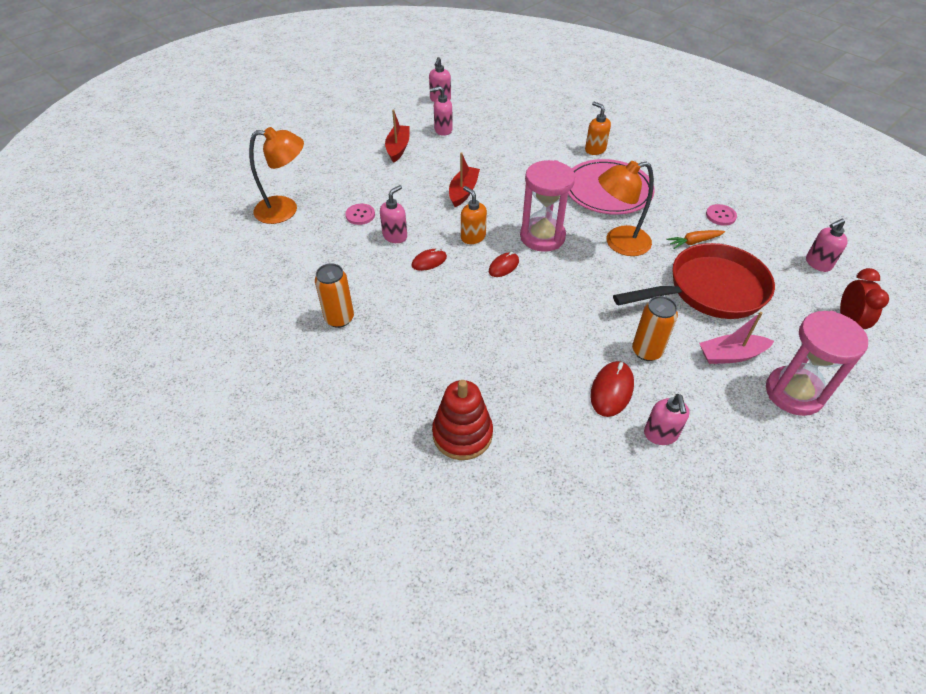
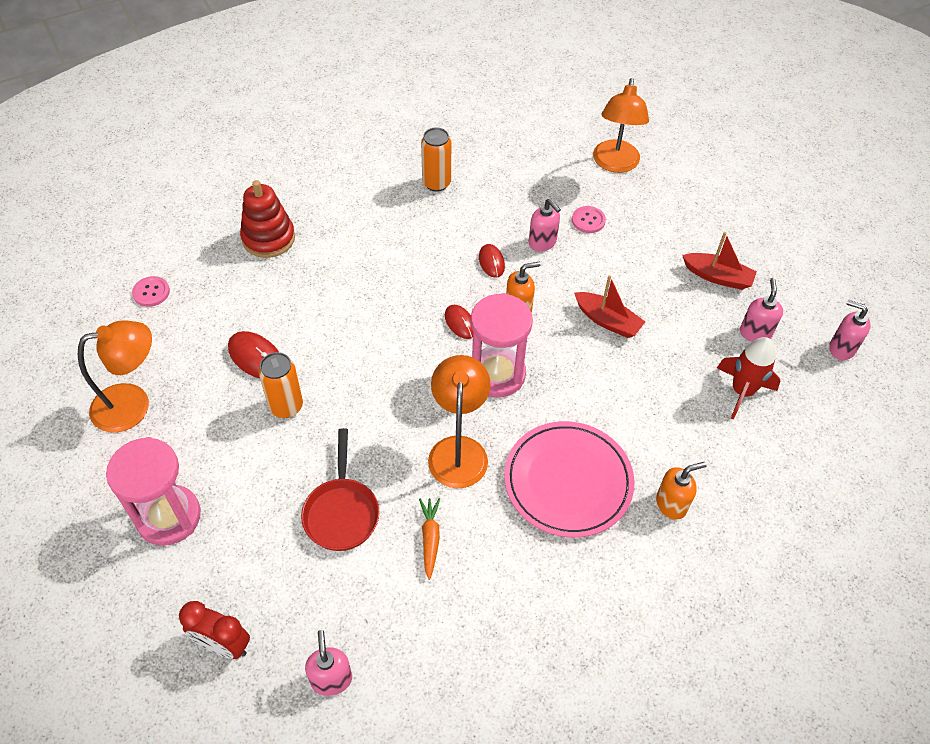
camera: 105 degrees right, 5 degrees up
(495, 131) = (742, 391): none -> red rocket
(660, 434) = (191, 376): pink soap dispenser -> none
(709, 290) = (341, 512): red pan -> red pan, size x0.61
(719, 469) = (133, 404): none -> orange lamp
(720, 216) = (470, 603): pink button -> pink button (151, 292)
(731, 355) = (243, 483): pink boat -> none

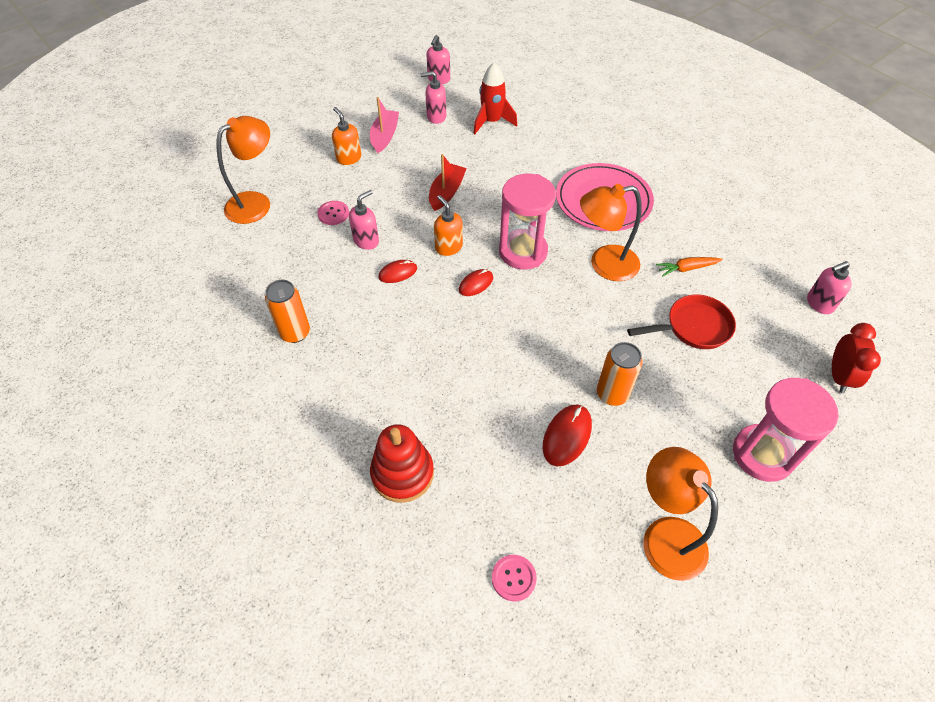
camera: 100 degrees left, 0 degrees up
(615, 164) = (256, 203): orange lamp -> orange lamp turned 45 degrees counterclockwise
(671, 504) = (597, 150): orange soap dispenser -> orange soap dispenser (349, 158)
(717, 277) = (384, 136): red boat -> pink boat

